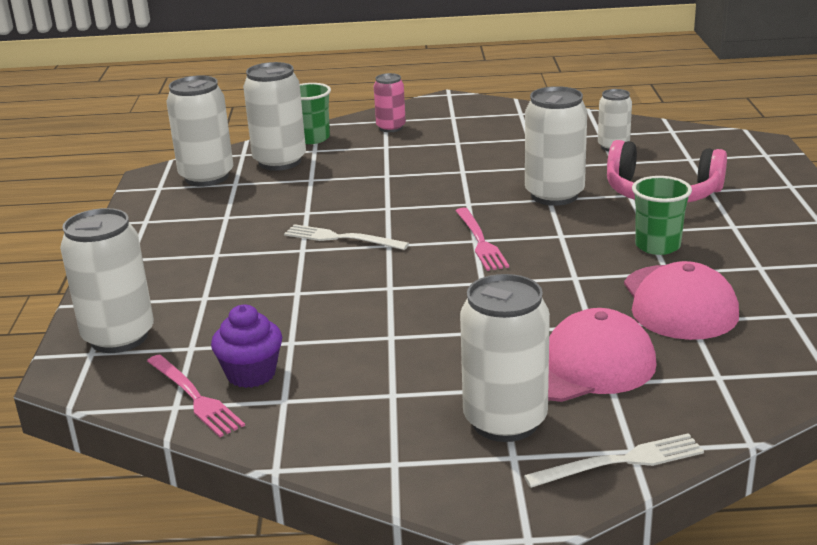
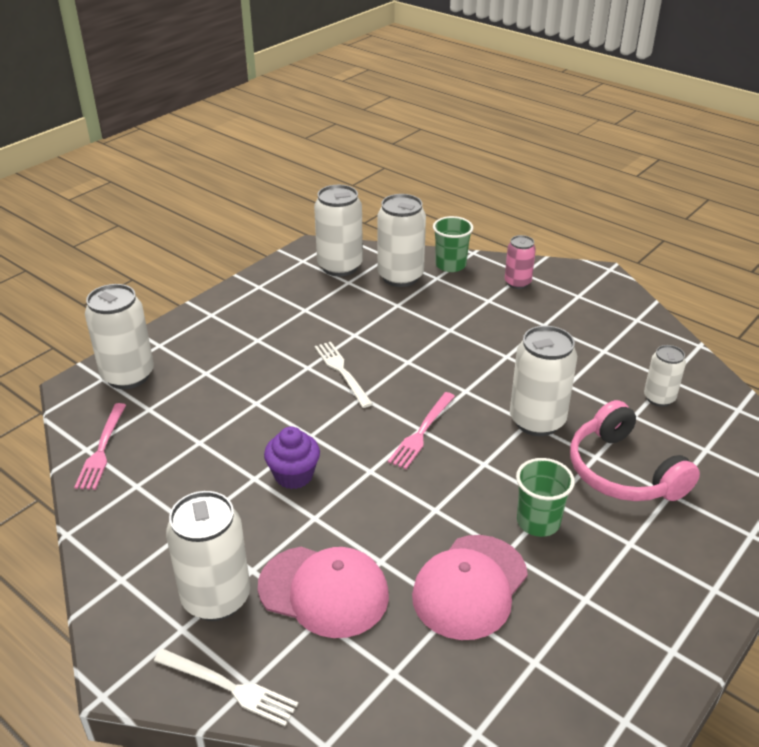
camera: 40 degrees right, 10 degrees up
(251, 374) = (148, 452): purple cupcake -> purple cupcake (294, 475)

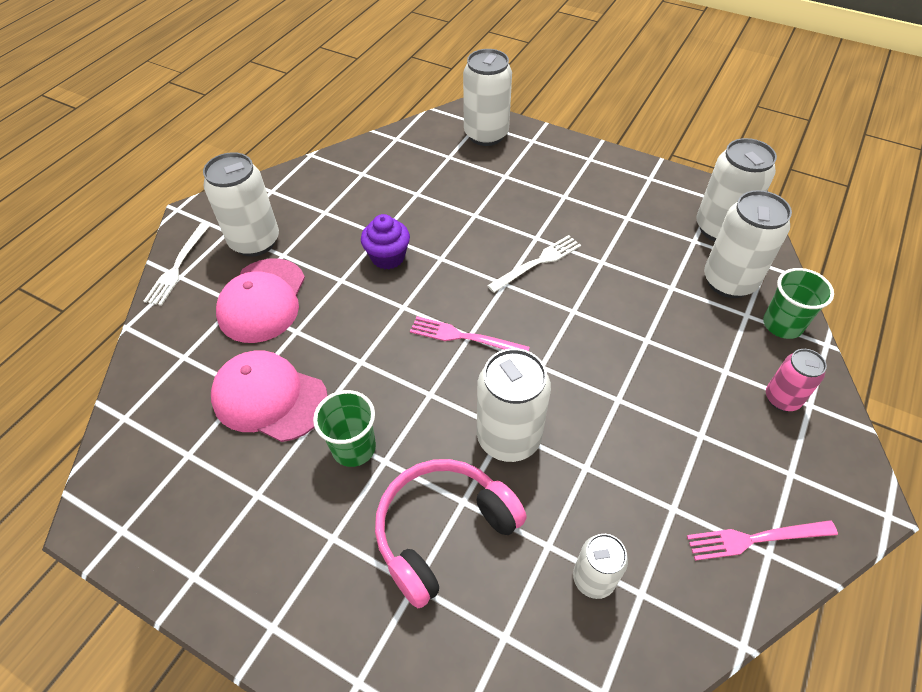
camera: 80 degrees right, 15 degrees up
(102, 449) = (397, 146): pink fork -> pink fork (755, 539)

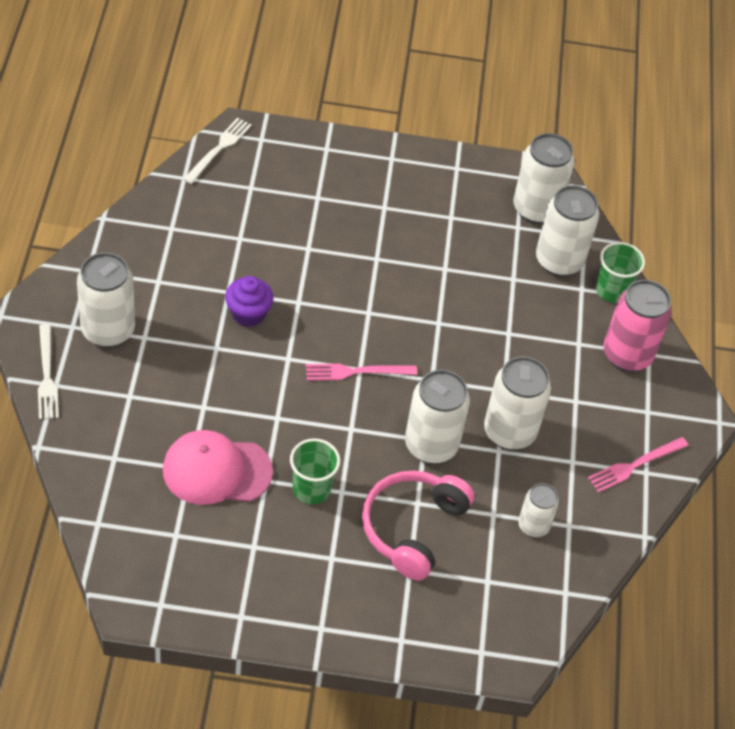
camera: 30 degrees left, 0 degrees up
(262, 300) = (154, 387): pink cap -> none
(486, 135) = (276, 152): white can -> white can (509, 432)
(537, 263) = (389, 284): white fork -> white fork (219, 149)
(782, 399) = (627, 355): pink can -> pink can, size x1.72

